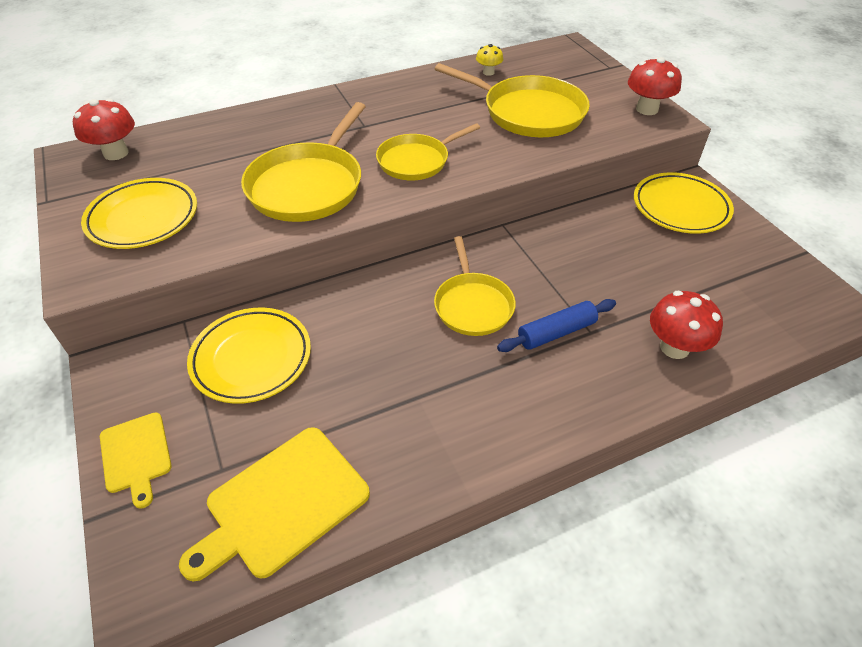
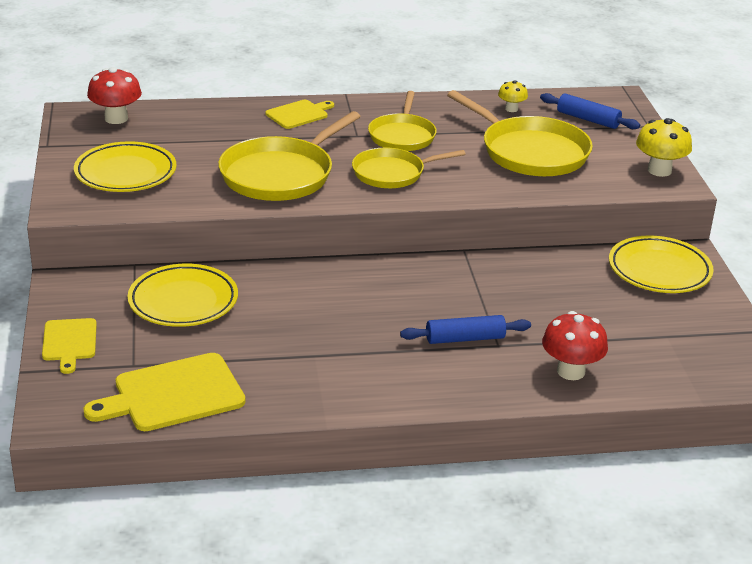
camera: 15 degrees right, 15 degrees down
(300, 113) = (299, 114): none -> yellow cutting board
(473, 305) = (398, 304): yellow pan -> yellow pan (402, 136)
(557, 70) = (588, 119): none -> blue rolling pin
(647, 109) = (659, 170): red mushroom -> yellow mushroom

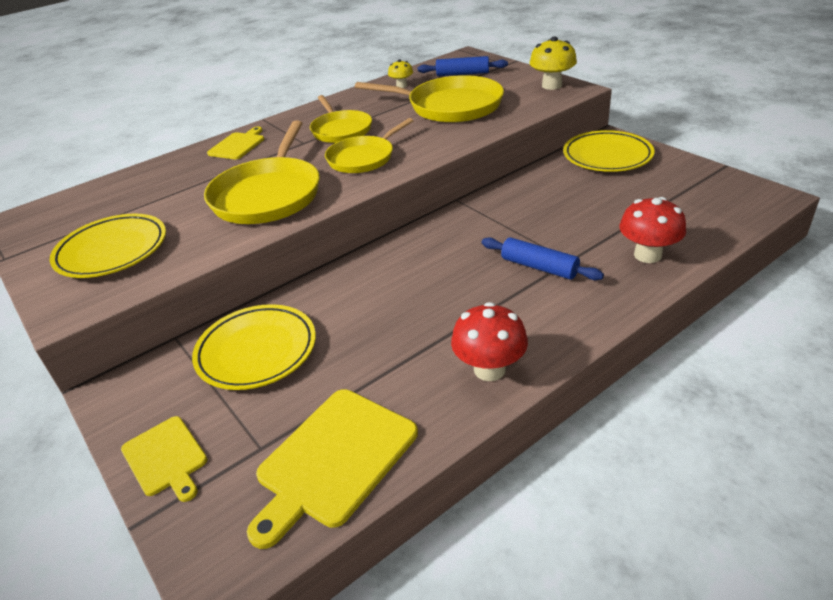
camera: 25 degrees left, 5 degrees up
(116, 118) = (64, 208): red mushroom -> red mushroom (489, 369)
(465, 339) = (539, 267): blue rolling pin -> blue rolling pin turned 75 degrees clockwise

